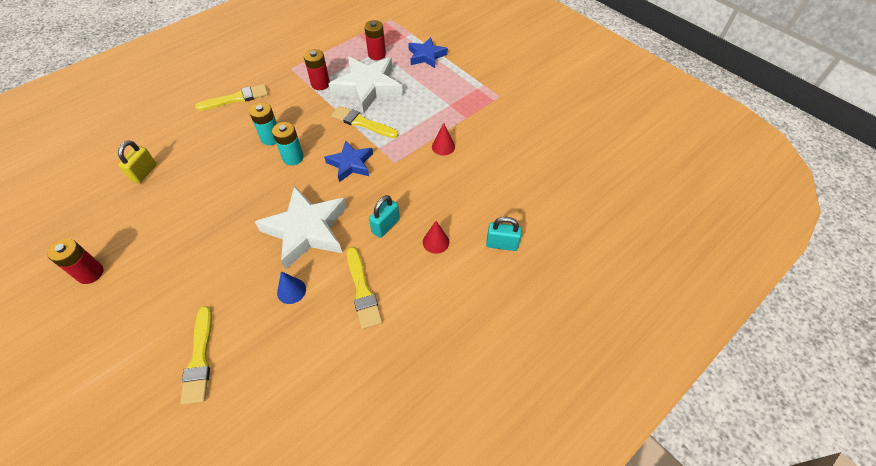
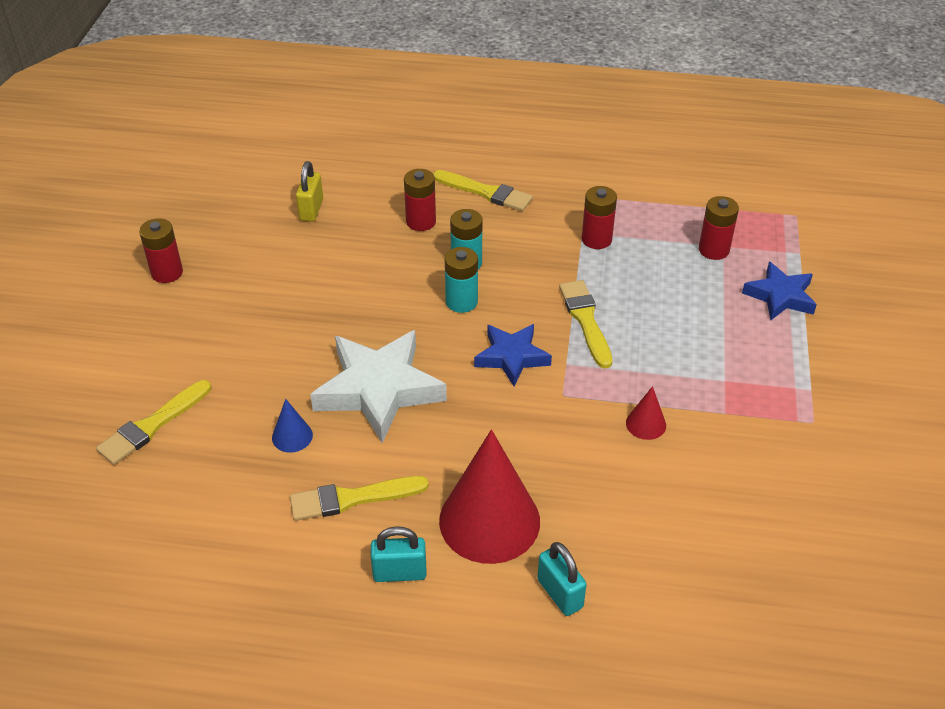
camera: 50 degrees right, 10 degrees down
(144, 173) = (311, 210): yellow padlock -> yellow padlock turned 60 degrees counterclockwise
(219, 135) = (421, 221): none -> red battery
(362, 291) = (352, 498): yellow brush -> yellow brush turned 45 degrees clockwise
(368, 87) = (648, 283): white star -> none
(385, 226) = (460, 455): turquoise padlock -> turquoise padlock (399, 573)
(436, 242) = (489, 520): red cone -> red cone, size x2.33

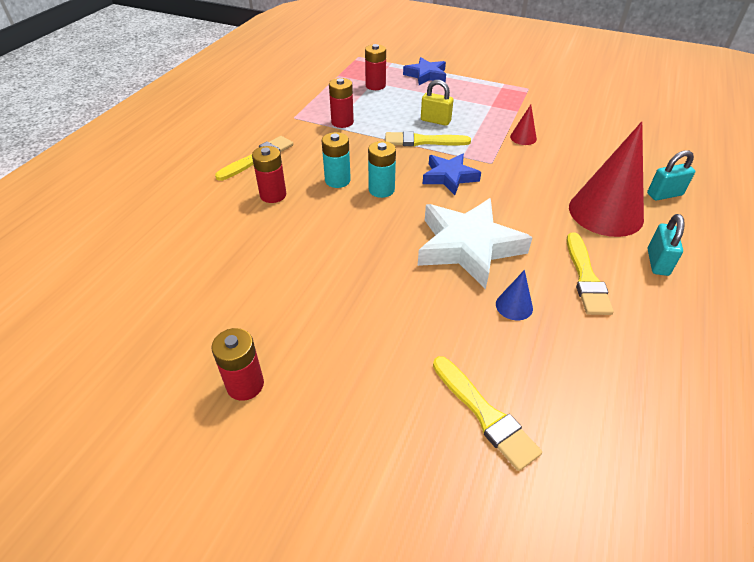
camera: 75 degrees left, 0 degrees up
(311, 210) = (212, 257): yellow padlock -> yellow padlock (435, 121)

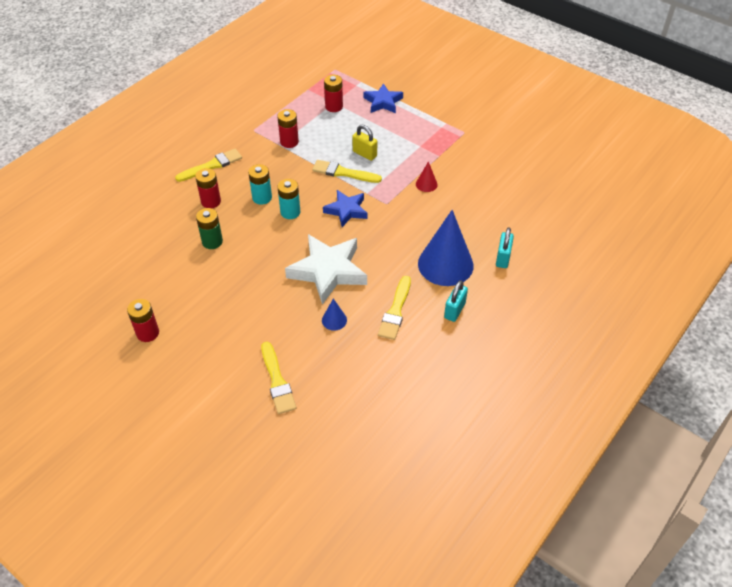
camera: 15 degrees right, 5 degrees up
(295, 240) = (212, 242): none -> green battery
(605, 212) = (445, 264): red cone -> blue cone
(664, 194) = (503, 258): turquoise padlock -> turquoise padlock turned 75 degrees counterclockwise

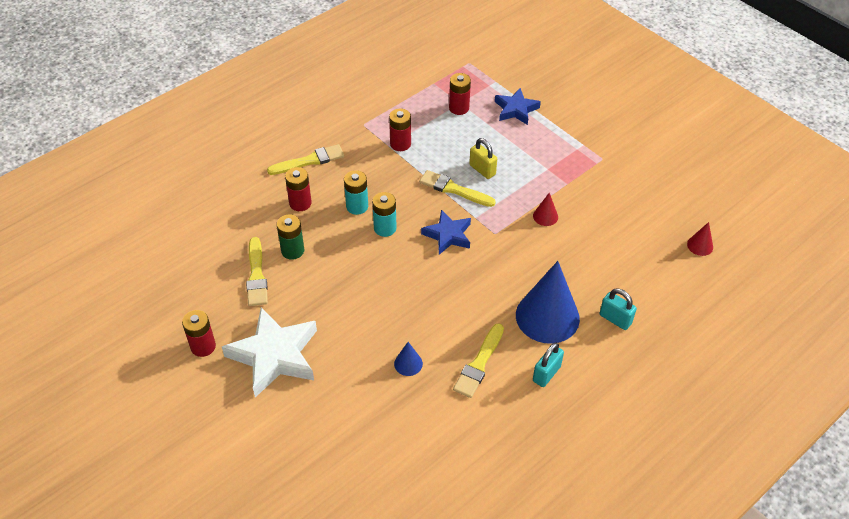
camera: 10 degrees right, 0 degrees up
(277, 381) = (331, 425): yellow brush -> yellow brush (256, 275)
(328, 271) = (413, 304): white star -> white star (274, 355)
(503, 258) = (615, 319): turquoise padlock -> turquoise padlock turned 75 degrees counterclockwise
(560, 190) = (700, 245): none -> red cone

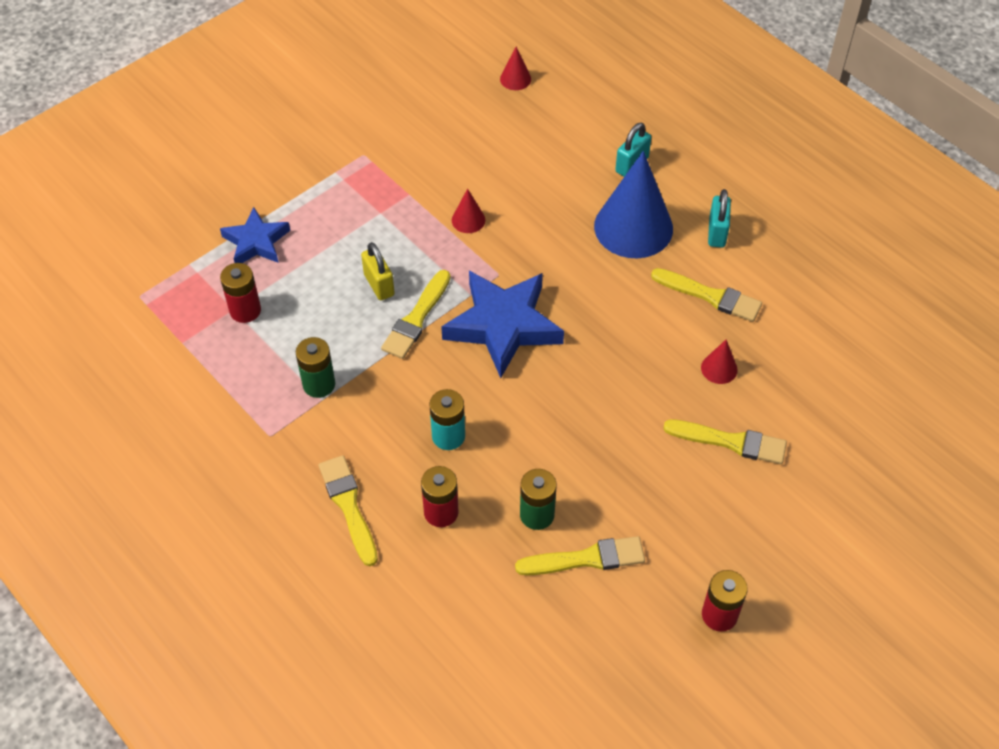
camera: 90 degrees left, 5 degrees up
(274, 355) = (724, 521): white star -> none
(341, 365) = (730, 442): none -> yellow brush
(385, 228) = (491, 400): turquoise battery -> none
(400, 144) = (319, 384): red battery -> green battery
(408, 363) = (719, 368): blue cone -> red cone
(448, 235) = (503, 325): blue star -> blue star, size x1.68
(482, 170) = (379, 285): yellow padlock -> yellow padlock turned 75 degrees counterclockwise
(546, 374) = (717, 233): turquoise padlock -> turquoise padlock turned 60 degrees clockwise

